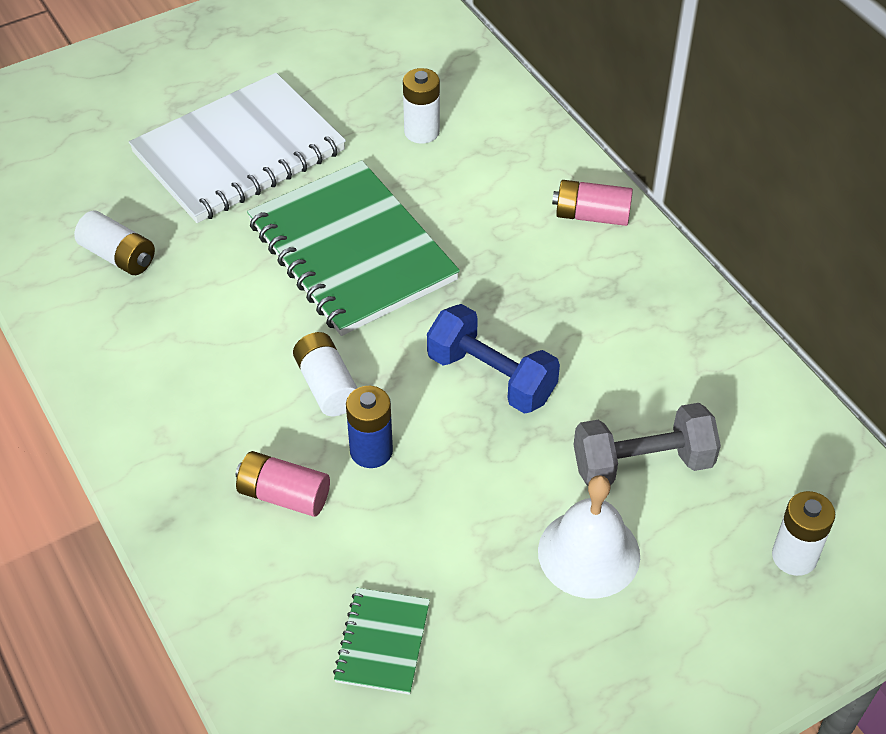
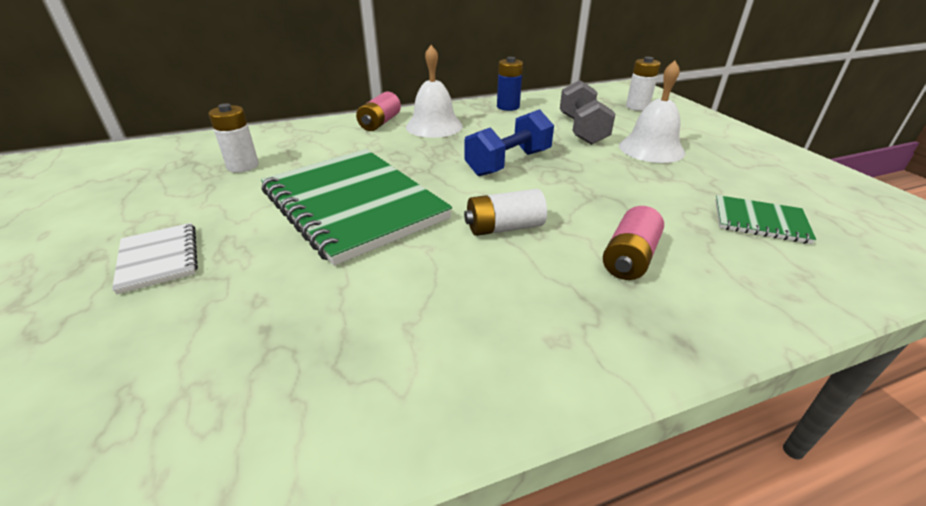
camera: 80 degrees left, 15 degrees down
(118, 256) = (242, 372): white battery -> none
(239, 152) = (159, 259): white notebook -> white notebook, size x0.46
(352, 251) = (353, 205): green notebook -> green notebook turned 75 degrees clockwise
(371, 451) = (576, 212): blue battery -> blue battery (508, 107)
(599, 278) = (434, 126): none -> white bell

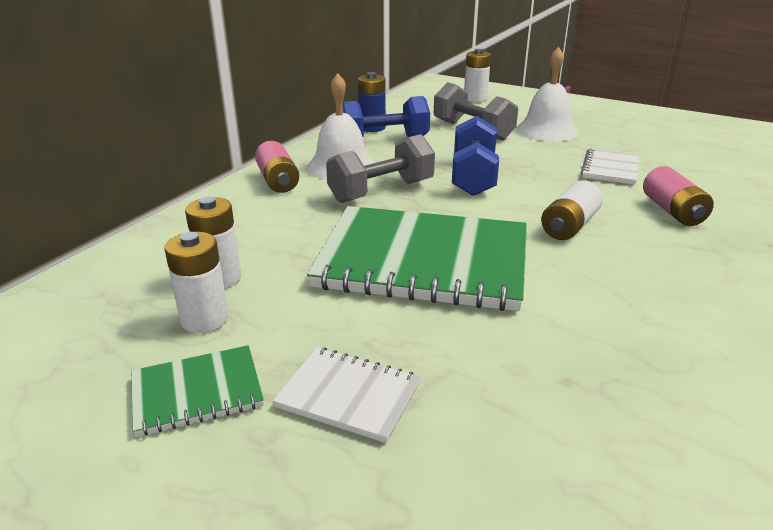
camera: 40 degrees left, 5 degrees down
(194, 184) = (204, 319): none -> white battery
(424, 150) = (381, 191): none -> grey dumbbell
(497, 117) = (383, 140): none -> blue dumbbell
(646, 199) = (610, 169): none -> white notebook
(760, 221) = (688, 159): green notebook -> green notebook (197, 392)

